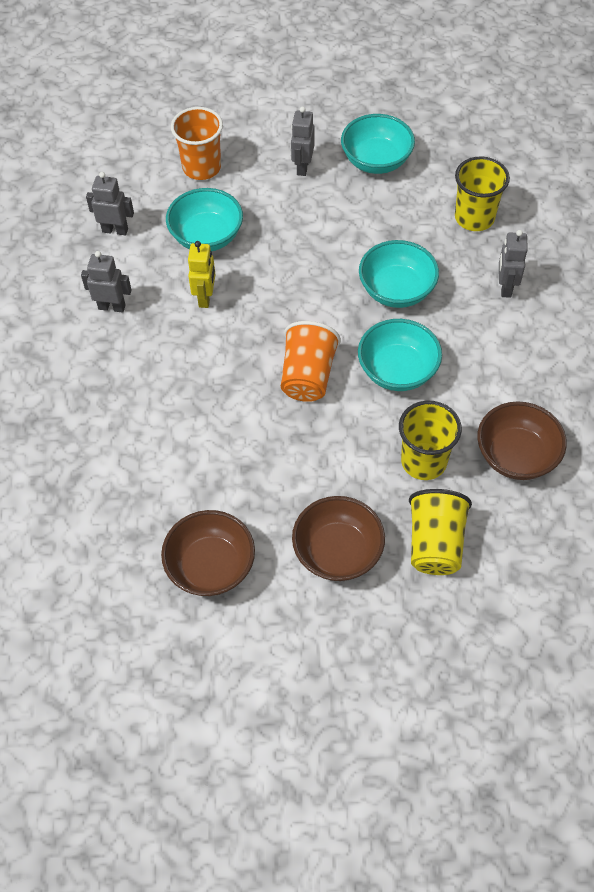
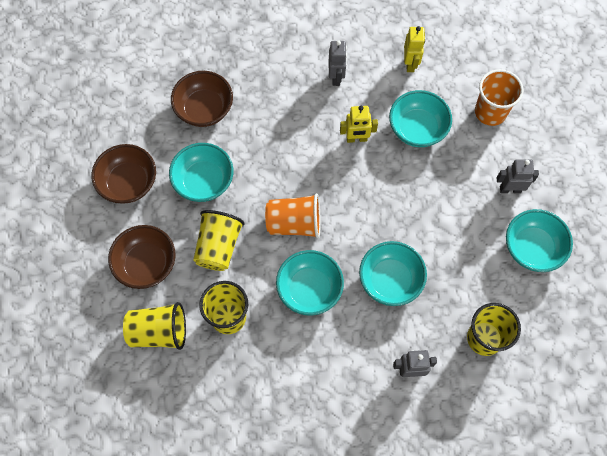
camera: 80 degrees right, 10 degrees up
(115, 230) = (410, 64): grey robot -> yellow robot
(228, 472) = (204, 181): none -> turquoise bowl
(325, 463) = (218, 246): none -> yellow cup
(516, 456) = (242, 388): brown bowl -> brown bowl (204, 109)

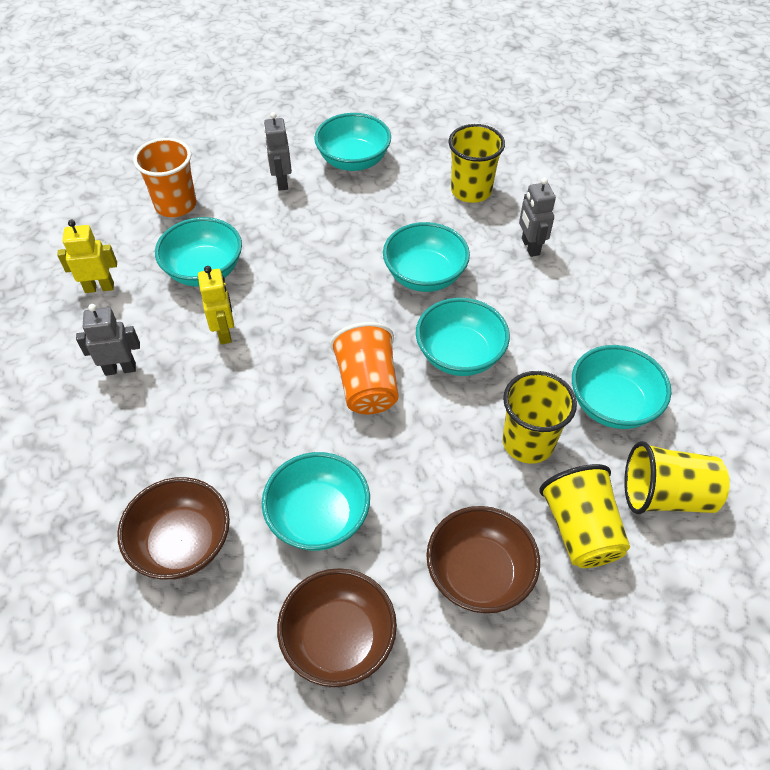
camera: 100 degrees left, 15 degrees down
(218, 246) = (424, 475): yellow cup -> yellow cup (665, 495)
(246, 384) = (612, 405): none -> turquoise bowl

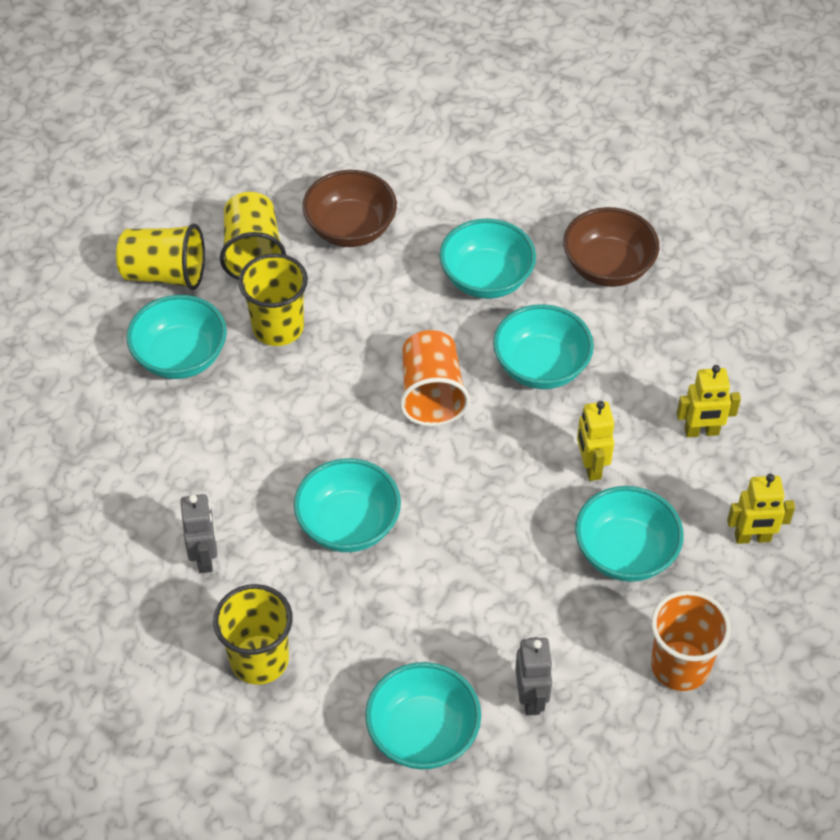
camera: 175 degrees left, 0 degrees up
(120, 369) = (701, 432): grey robot -> yellow robot
(339, 639) = (472, 195): brown bowl -> none
(459, 355) = (326, 420): turquoise bowl -> turquoise bowl (541, 367)

